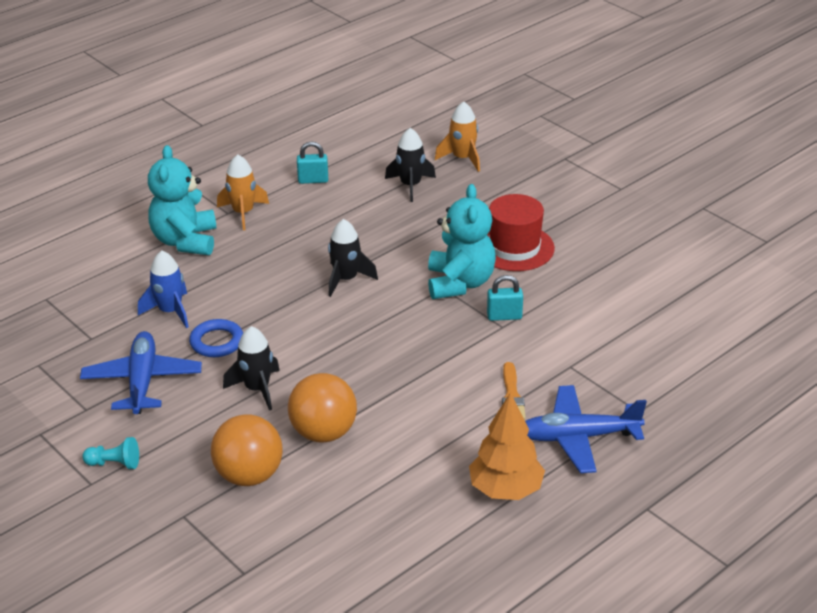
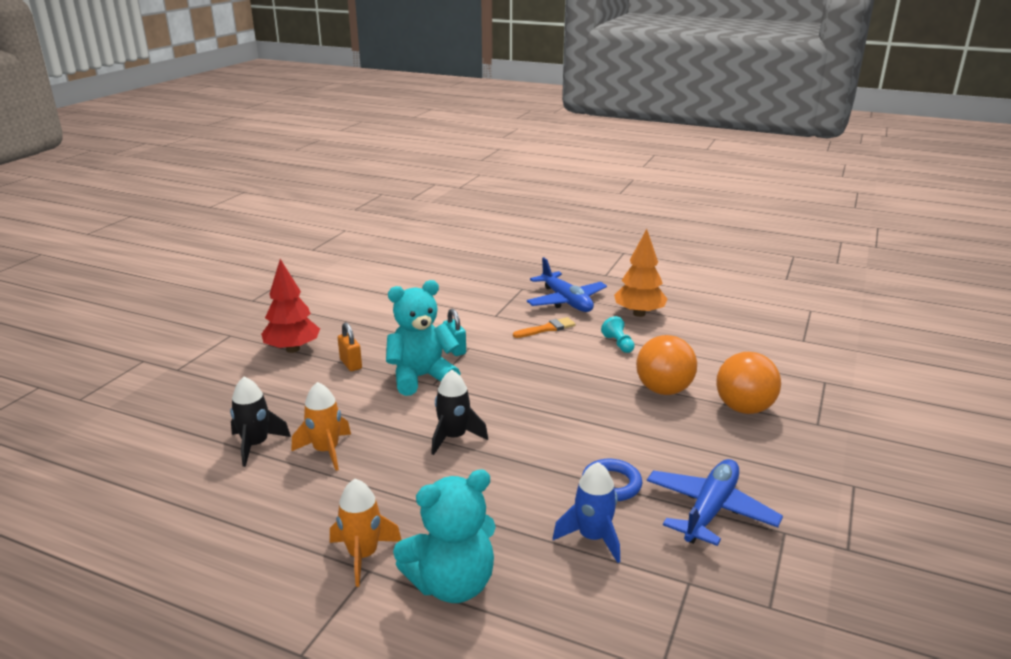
camera: 115 degrees left, 10 degrees down
(114, 464) = (818, 481): turquoise pawn -> turquoise pawn (618, 344)
(142, 381) = (710, 510): blue plane -> blue plane turned 150 degrees clockwise
(257, 389) = (649, 437): black rocket -> none
(313, 180) = (263, 521): turquoise padlock -> none
(462, 158) = (187, 426): orange rocket -> orange rocket (326, 451)
(514, 248) = (351, 364): red hat -> orange padlock
(567, 219) = (293, 349): none -> red tree

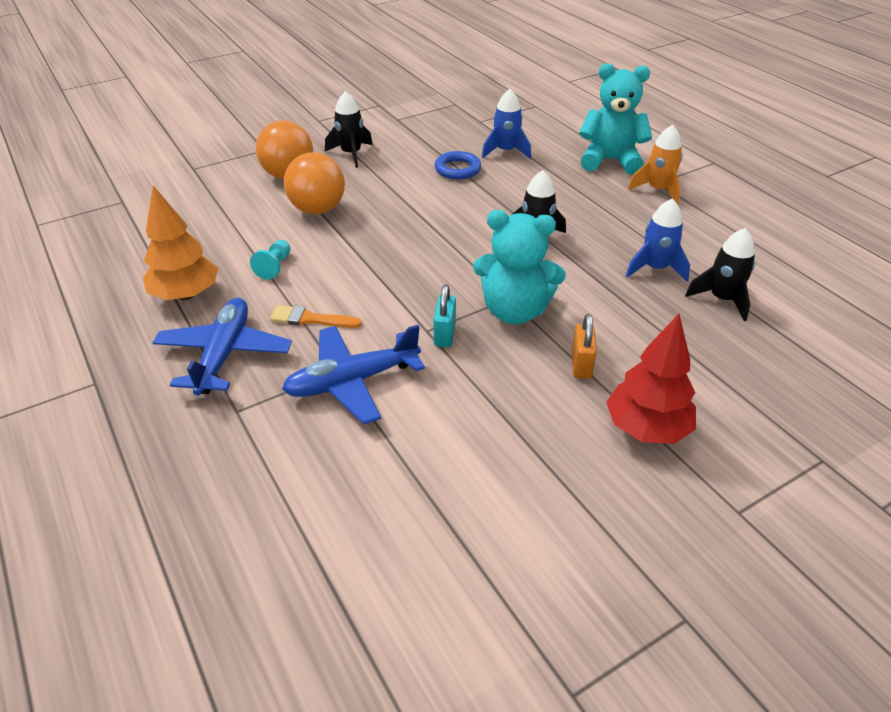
camera: 145 degrees left, 15 degrees up
(326, 451) = (655, 268): orange rocket -> blue rocket
(710, 510) = (419, 139): blue plane -> blue plane (352, 381)
(738, 455) = (351, 154): none -> black rocket

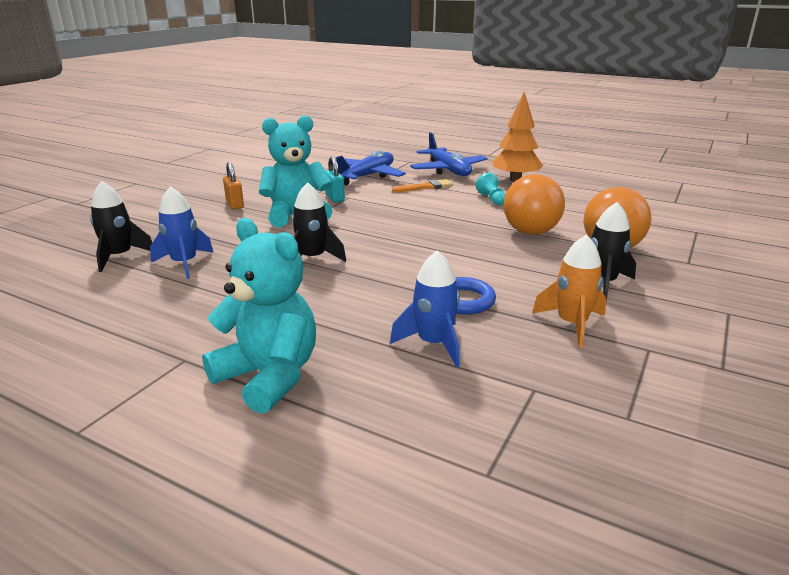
camera: 150 degrees right, 15 degrees down
(610, 160) = (269, 376): turquoise teddy bear -> turquoise teddy bear turned 120 degrees counterclockwise
(646, 428) = (187, 193): red tree -> none
(658, 190) = (184, 347): orange rocket -> orange rocket (572, 324)

